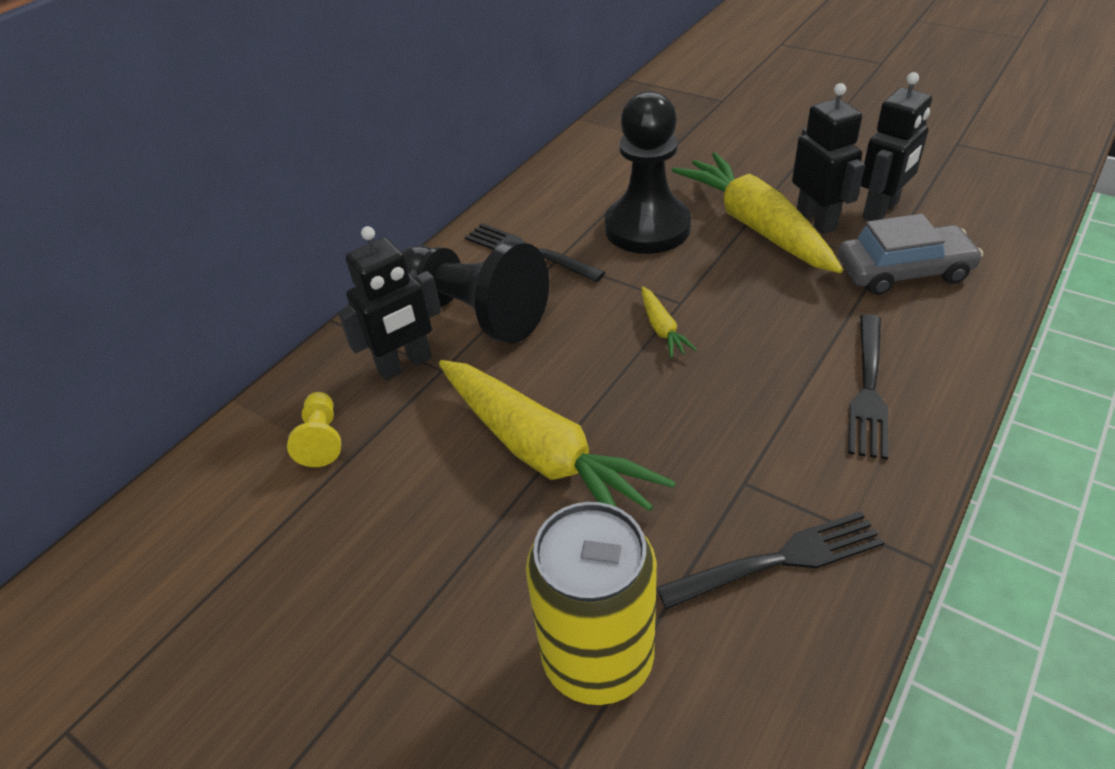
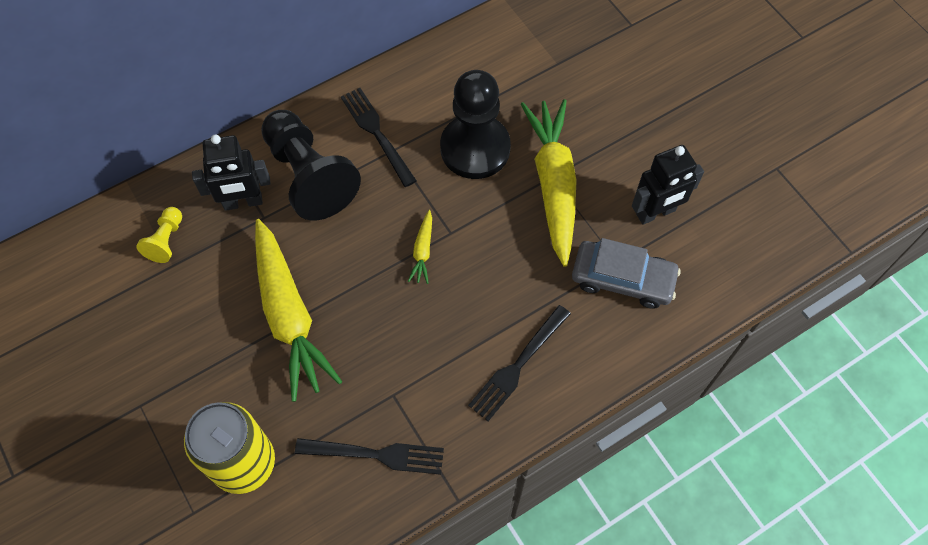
camera: 20 degrees right, 20 degrees up
(816, 220) = (601, 200): black robot -> none

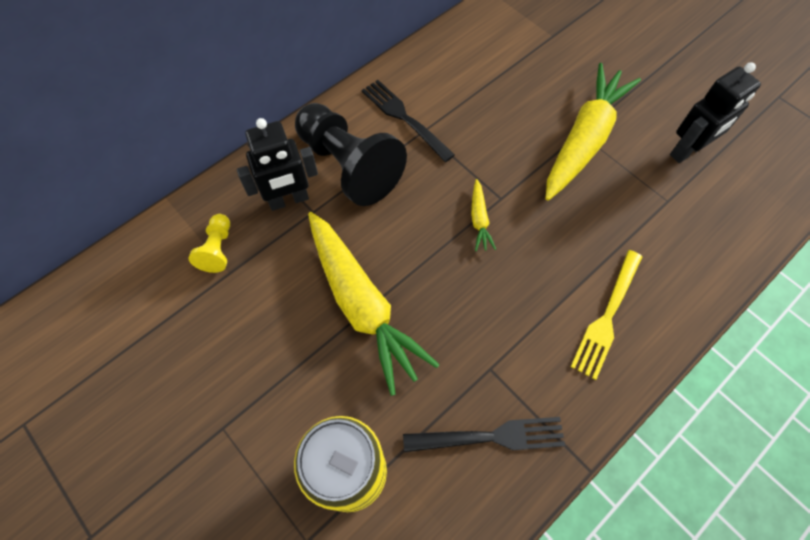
camera: 10 degrees left, 0 degrees up
(475, 148) = (501, 118): black pawn -> none
(518, 365) = (607, 316): black fork -> yellow fork
(553, 184) = (584, 139): yellow carrot -> yellow carrot turned 45 degrees clockwise
(623, 279) = (679, 216): grey car -> none

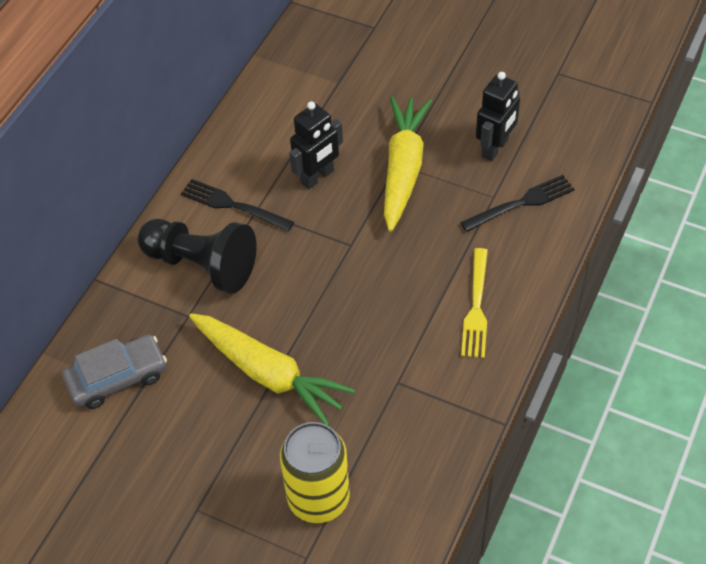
camera: 20 degrees left, 10 degrees down
(218, 249) = (117, 377): yellow pawn -> grey car
(289, 200) = (161, 314): black robot -> black robot (317, 177)
(479, 219) = (339, 269): yellow carrot -> none
(490, 437) = (418, 430): black fork -> black fork (521, 203)

